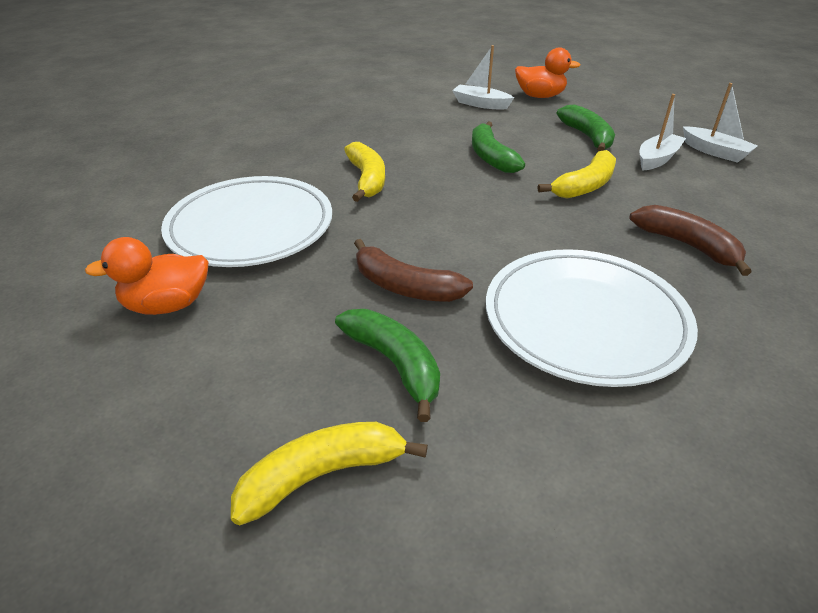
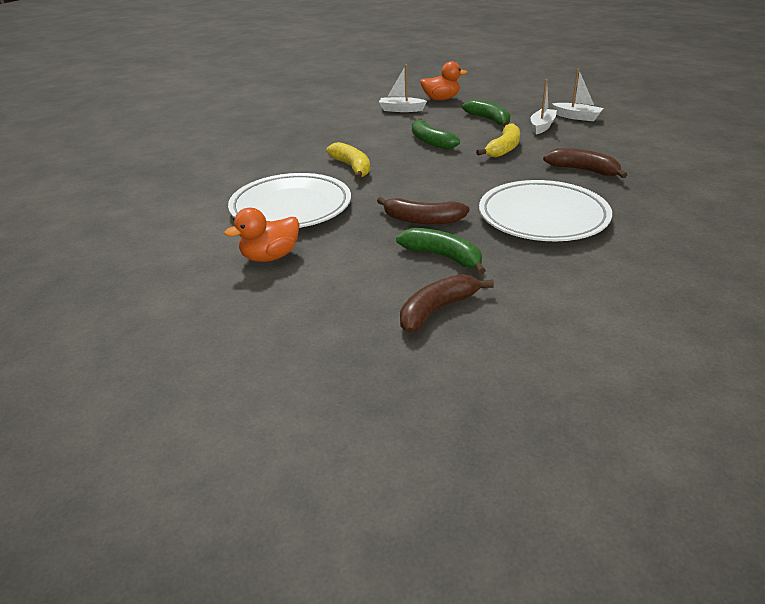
camera: 15 degrees left, 5 degrees down
(322, 475) = (437, 310): yellow banana -> brown banana

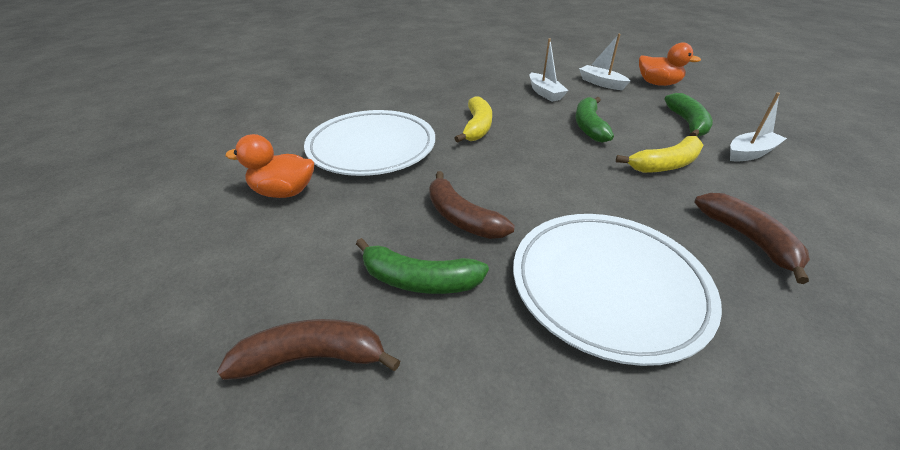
camera: 35 degrees right, 5 degrees up
(443, 257) = (419, 280): green banana -> green banana turned 120 degrees clockwise
(577, 117) = (817, 156): white boat -> white boat (545, 93)

